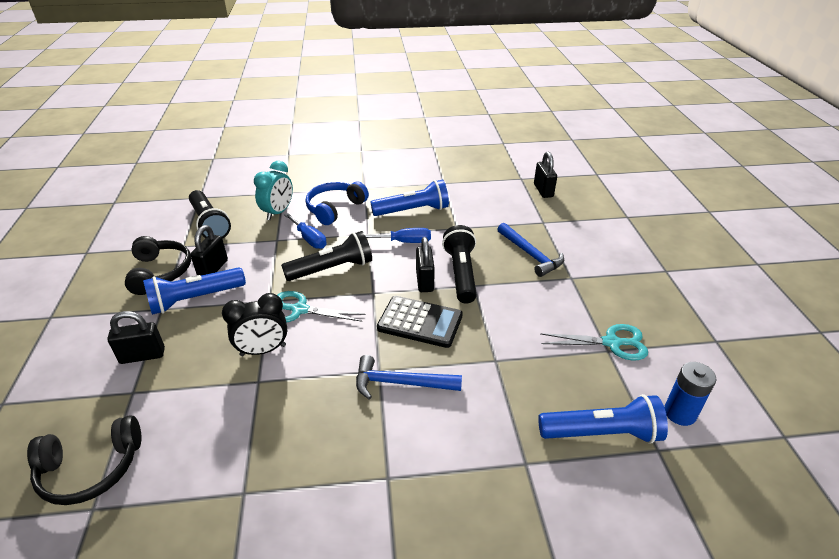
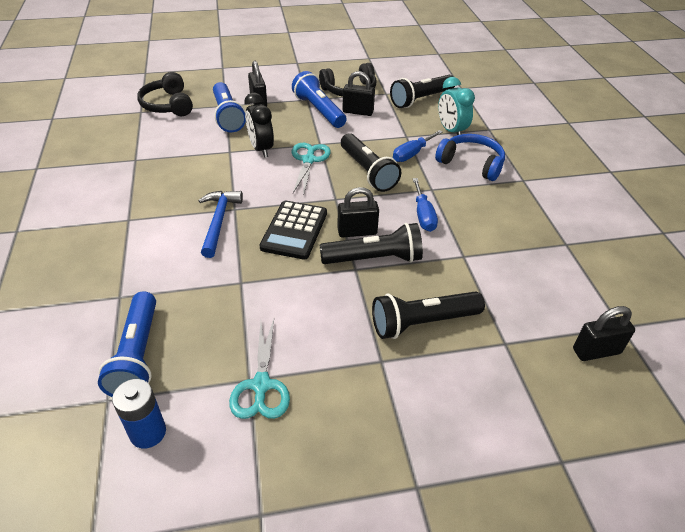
camera: 85 degrees right, 5 degrees up
(278, 212) = (451, 131): turquoise clock -> turquoise clock turned 45 degrees clockwise
(413, 211) = (488, 219): blue flashlight -> blue flashlight (227, 116)
(530, 255) = (422, 323): blue hammer -> black flashlight

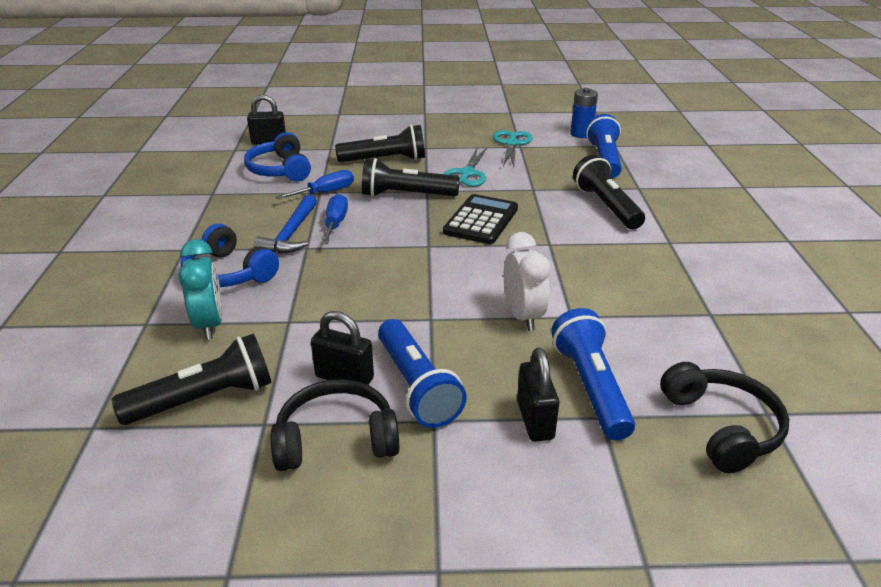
camera: 170 degrees left, 10 degrees down
(219, 221) = (564, 233): blue hammer -> blue hammer (291, 234)
(261, 149) = (523, 316): black clock -> white clock
(309, 160) = (452, 294): turquoise scissors -> turquoise scissors (467, 174)
(357, 232) = (414, 215): black padlock -> none
(367, 171) = (375, 273): black flashlight -> black flashlight (606, 206)
(412, 154) = (300, 292): blue screwdriver -> blue screwdriver (326, 192)
(532, 289) = (280, 170): none -> blue headphones

